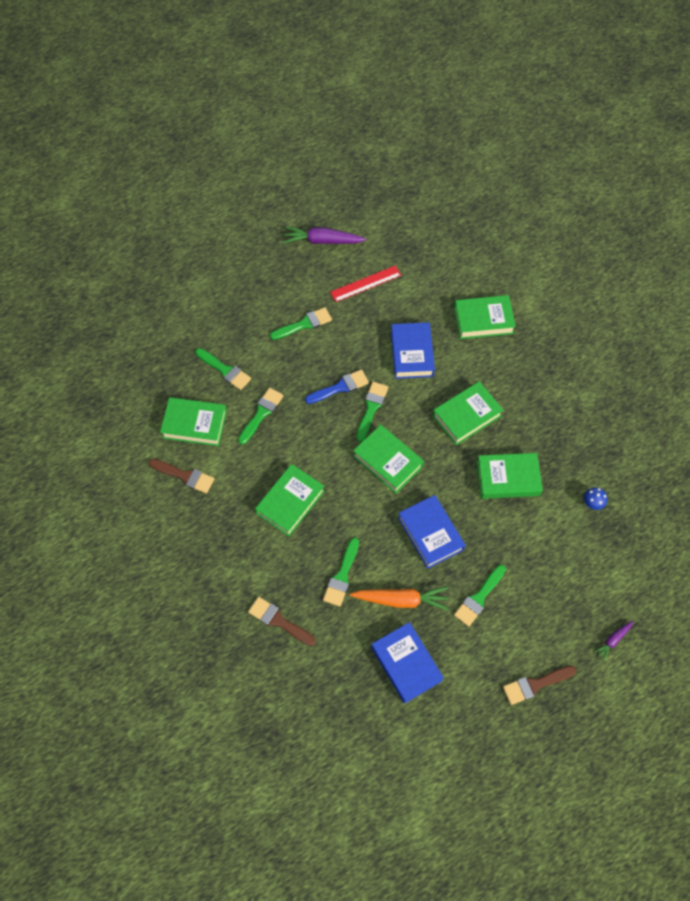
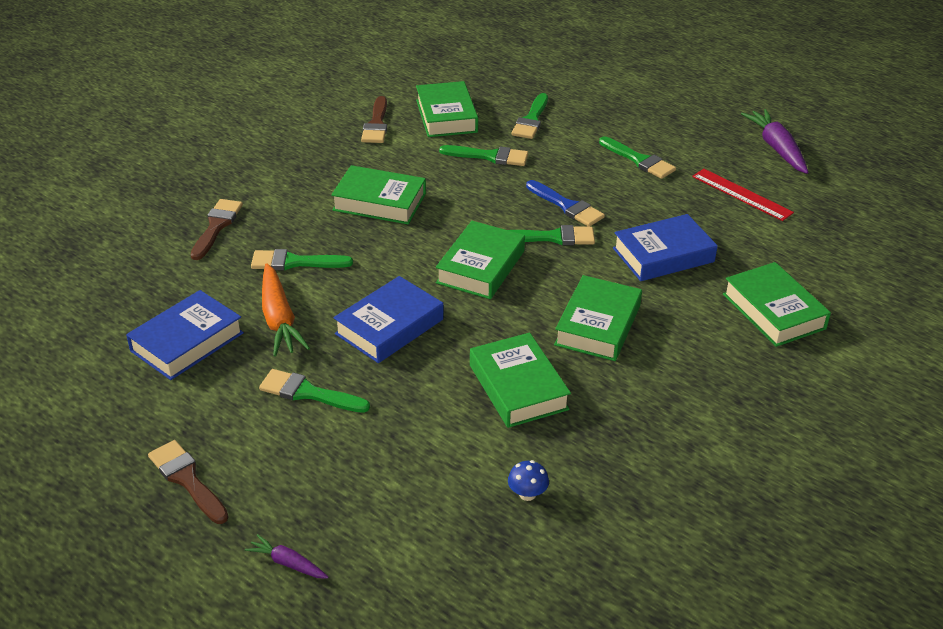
camera: 70 degrees right, 25 degrees down
(466, 416) = (598, 325): green book -> green book turned 75 degrees clockwise

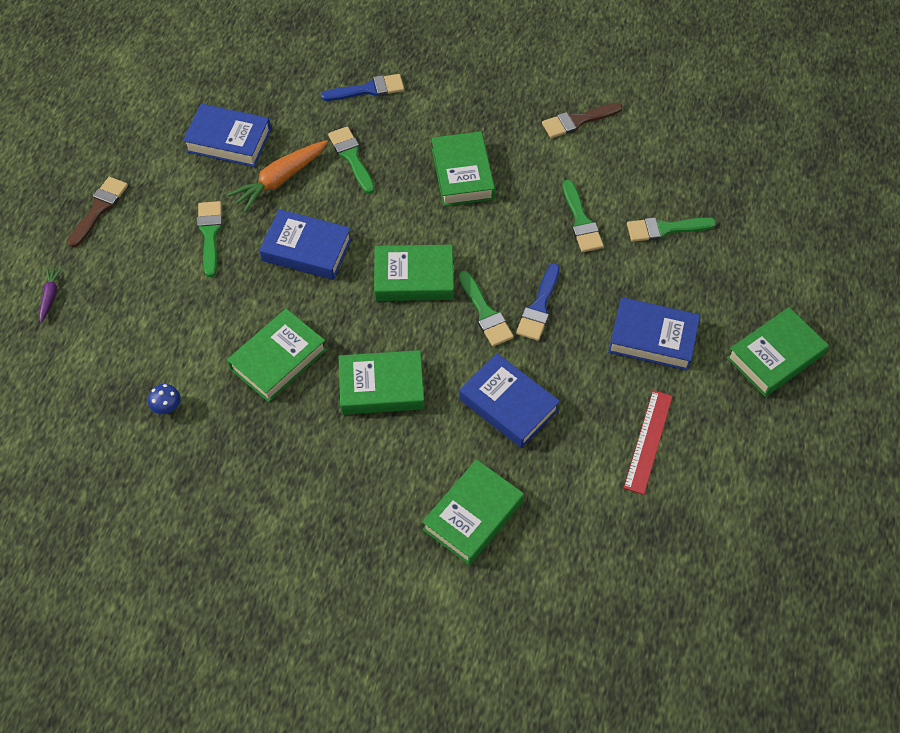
camera: 65 degrees right, 20 degrees up
(216, 226) = (368, 89): brown brush -> blue brush
(446, 116) = (626, 164): green book -> green book (775, 356)
(639, 160) = (652, 338): green brush -> blue book
(776, 148) = (756, 450): purple carrot -> none

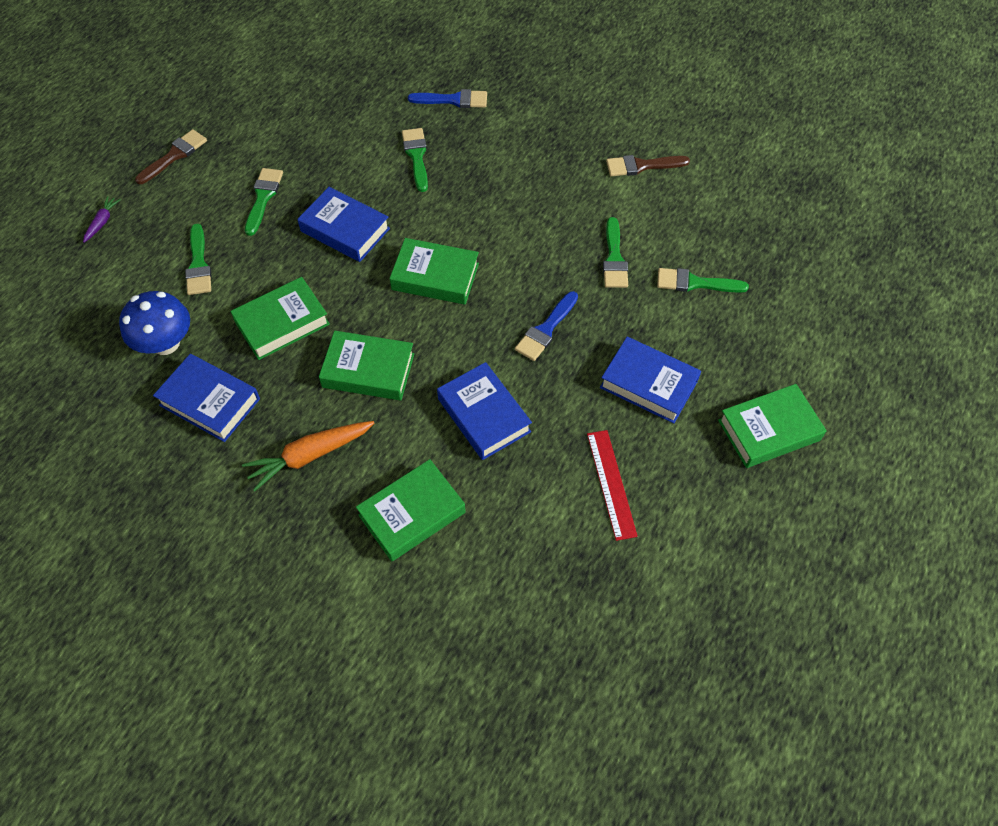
camera: 15 degrees right, 0 degrees up
(167, 407) = (165, 343): blue mushroom -> blue mushroom, size x2.15
(229, 140) = (311, 120): blue book -> blue book (210, 402)
(280, 180) = (344, 163): orange carrot -> orange carrot (309, 456)
(462, 174) = (515, 192): green book -> none
(485, 313) = (491, 324): green brush -> green brush (198, 264)
(648, 441) = (611, 484): red ruler -> red ruler turned 45 degrees counterclockwise

